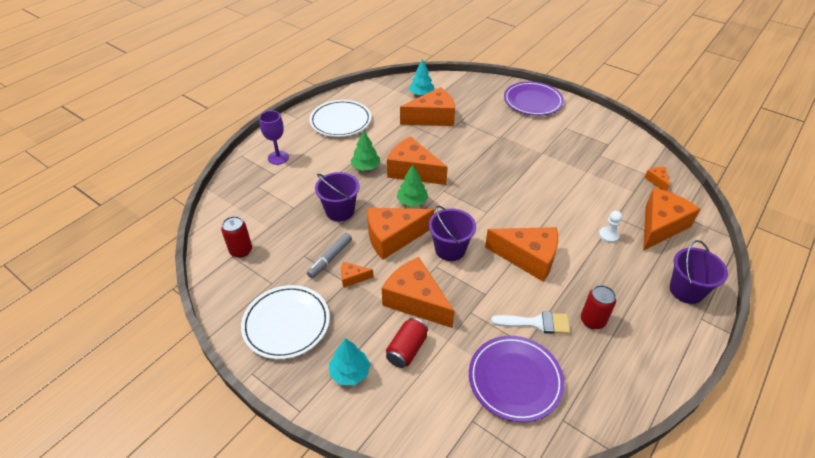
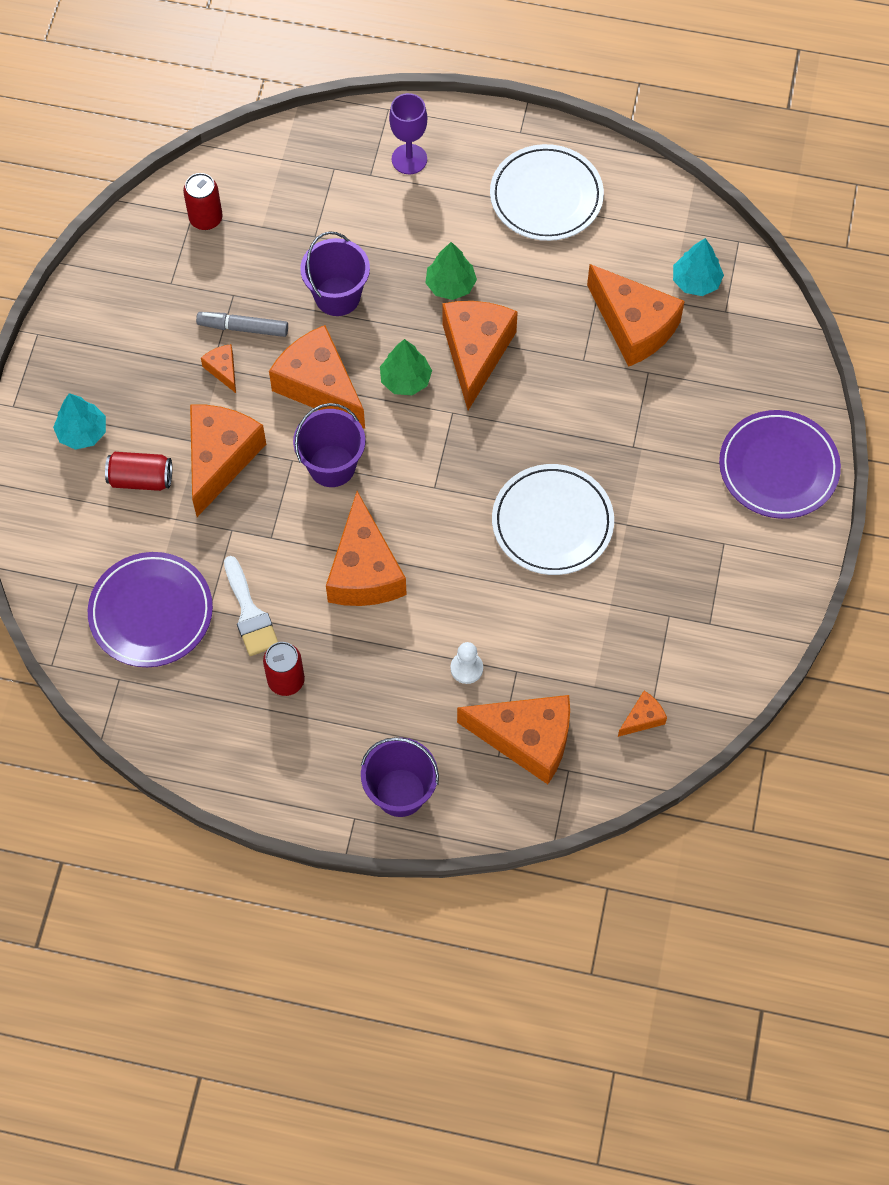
camera: 65 degrees right, 20 degrees up
(286, 324) = (118, 332): white plate -> white plate (552, 522)

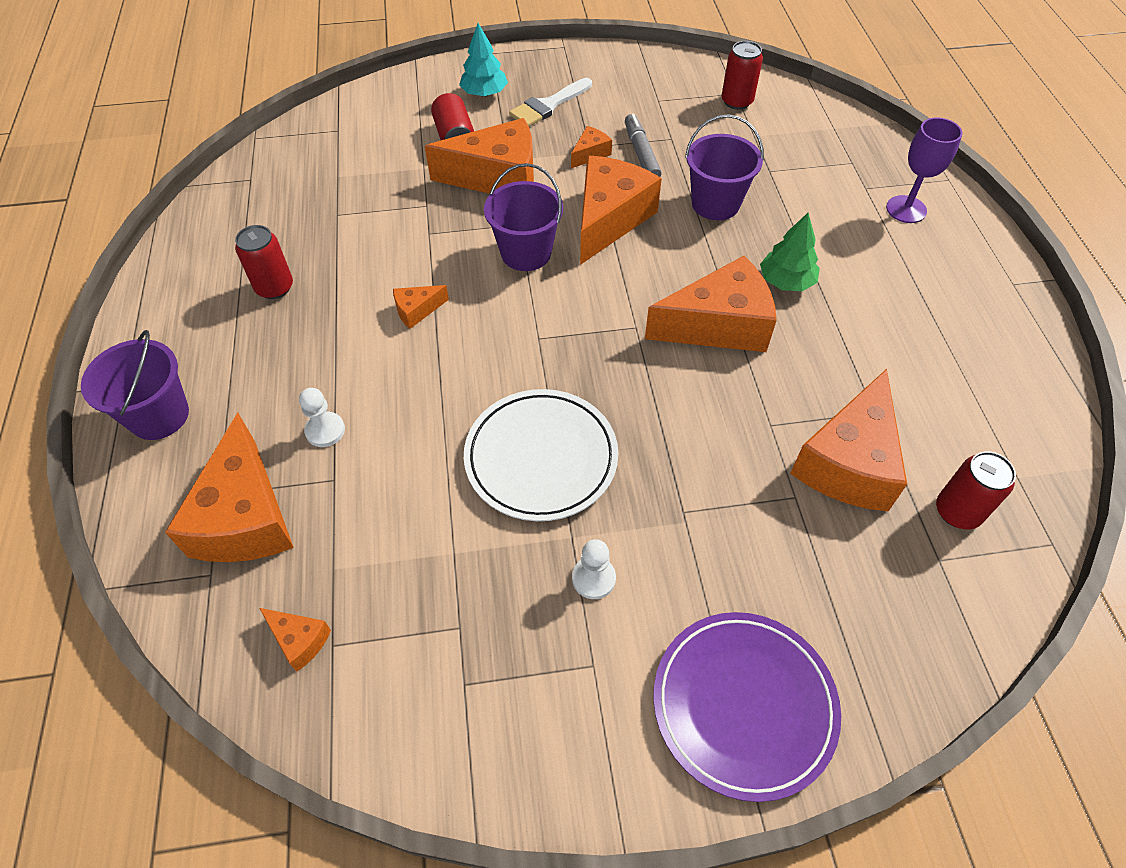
camera: 70 degrees right, 10 degrees down
(151, 612) = (323, 179): purple plate -> none
(250, 613) = (341, 242): white brush -> white brush (548, 105)
(364, 571) = (417, 311): orange cheese -> orange cheese, size x0.45
(405, 380) = (653, 279): green tree -> none
(546, 196) = (954, 328): white plate -> none
(663, 521) = (593, 578): none -> white pawn
(696, 281) = (957, 511): turquoise tree -> red can

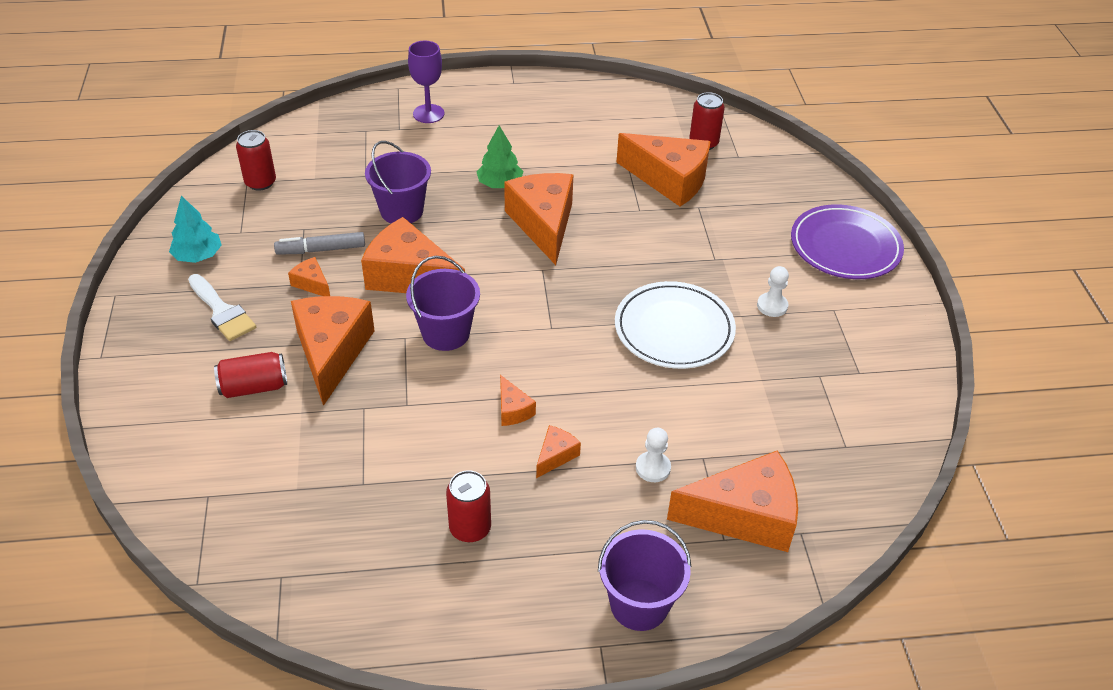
camera: 90 degrees left, 10 degrees down
(299, 640) = (845, 466): orange cheese -> orange cheese (555, 456)
(484, 93) = (181, 362): turquoise tree -> turquoise tree (198, 256)

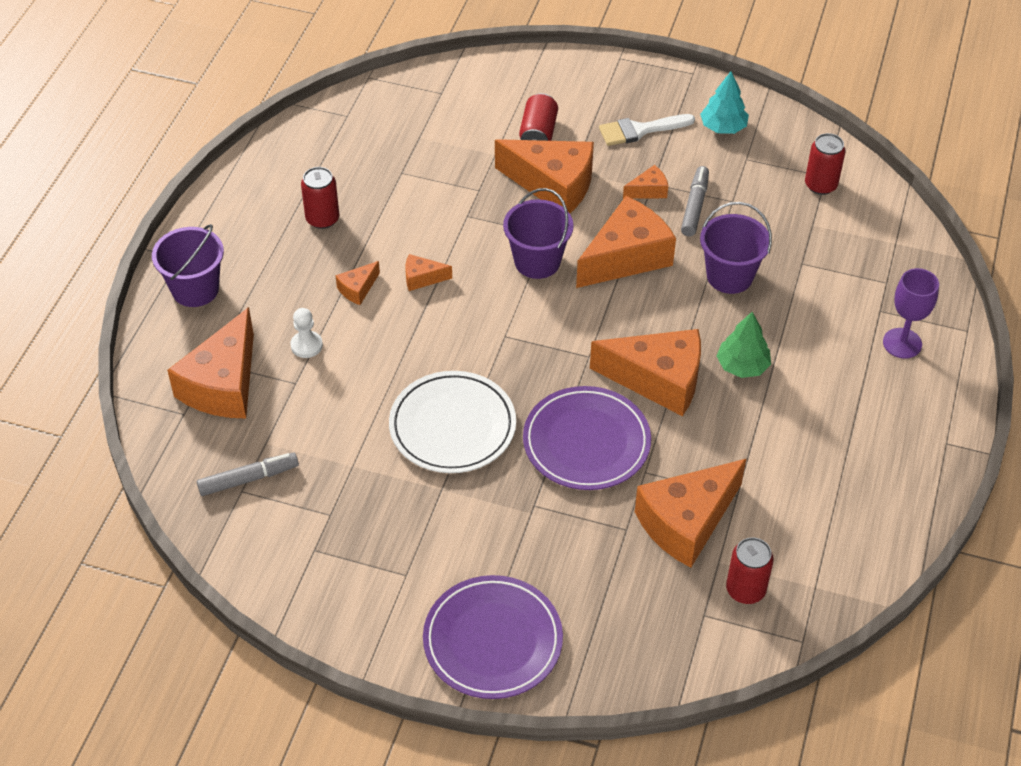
camera: 115 degrees right, 5 degrees up
(555, 456) = (358, 289): orange cheese -> orange cheese turned 75 degrees clockwise
(634, 247) = (586, 442): none -> purple plate
(772, 306) = (440, 522): white pawn -> none
(830, 446) = (248, 479): none -> grey marker

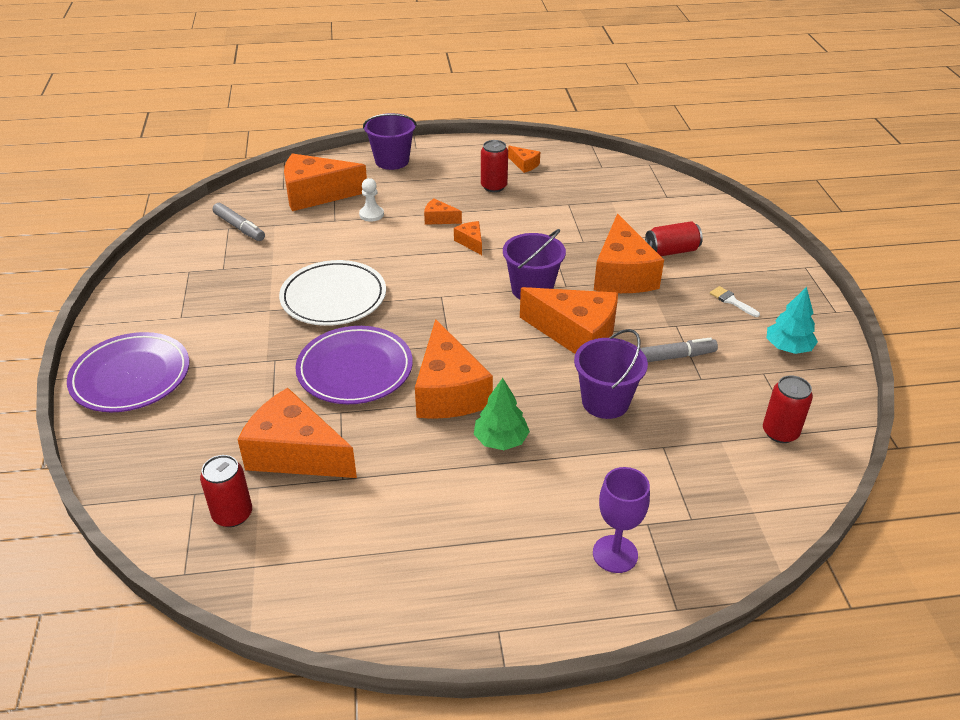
camera: 65 degrees right, 10 degrees down
(640, 130) = (731, 301): white brush -> white brush, size x0.59
(648, 190) = (665, 325): orange cheese -> orange cheese (524, 165)

